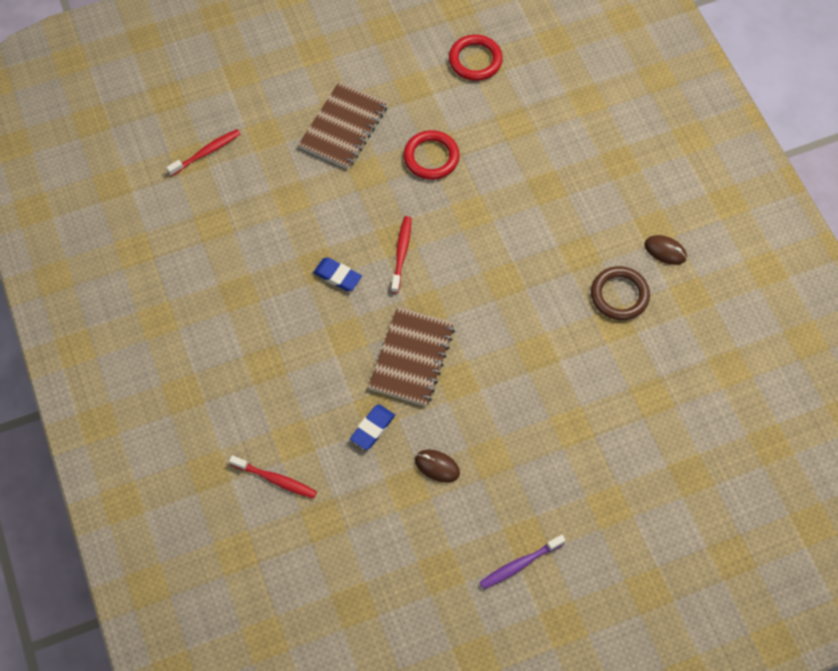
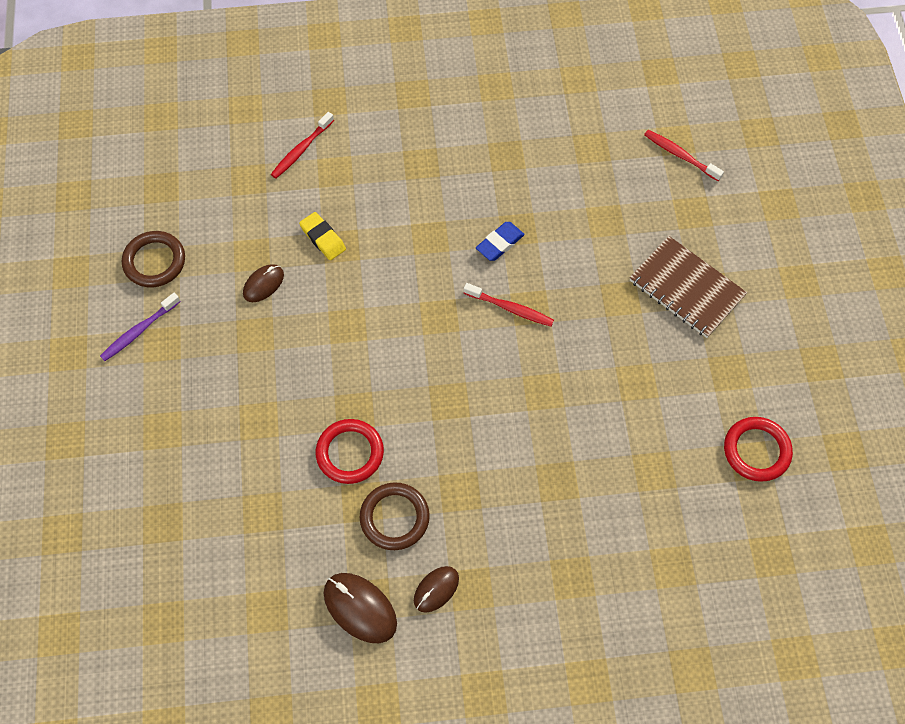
camera: 105 degrees right, 0 degrees up
(206, 152) = (680, 155): red toothbrush -> red toothbrush turned 150 degrees clockwise
(372, 428) = (323, 238): blue eraser -> yellow eraser
(412, 358) = (386, 290): brown notebook -> none
(431, 157) = (626, 367): red ring -> red ring (350, 453)
(441, 578) = (154, 261): none -> brown ring
(520, 564) = (139, 331): purple toothbrush -> purple toothbrush turned 120 degrees counterclockwise
(700, 300) = (360, 608): none -> brown mouse

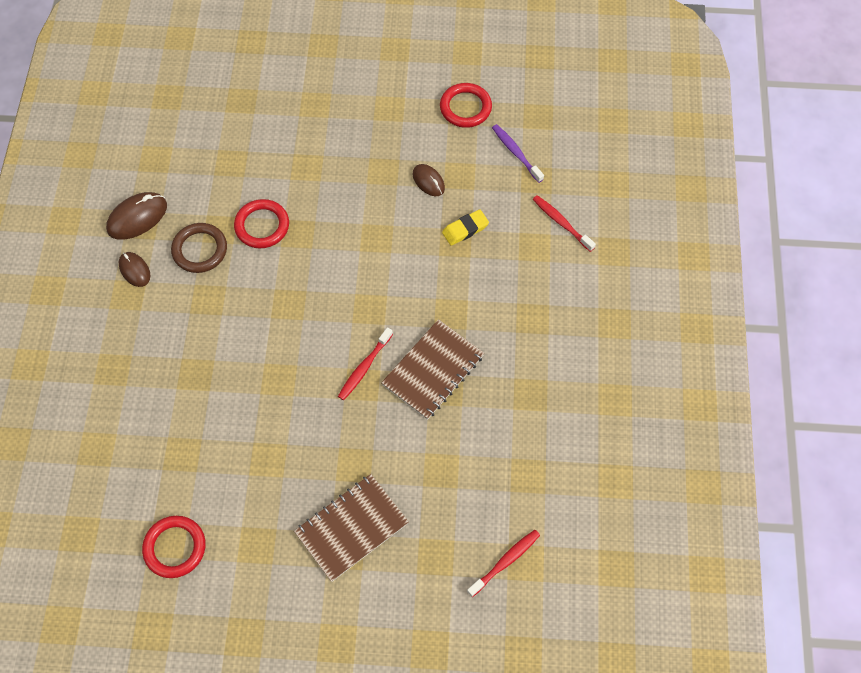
camera: 100 degrees right, 0 degrees up
(139, 331) = (403, 94): purple toothbrush -> purple toothbrush (516, 153)
(154, 261) = (465, 108): brown ring -> red ring
(500, 243) = (433, 370): blue eraser -> brown notebook

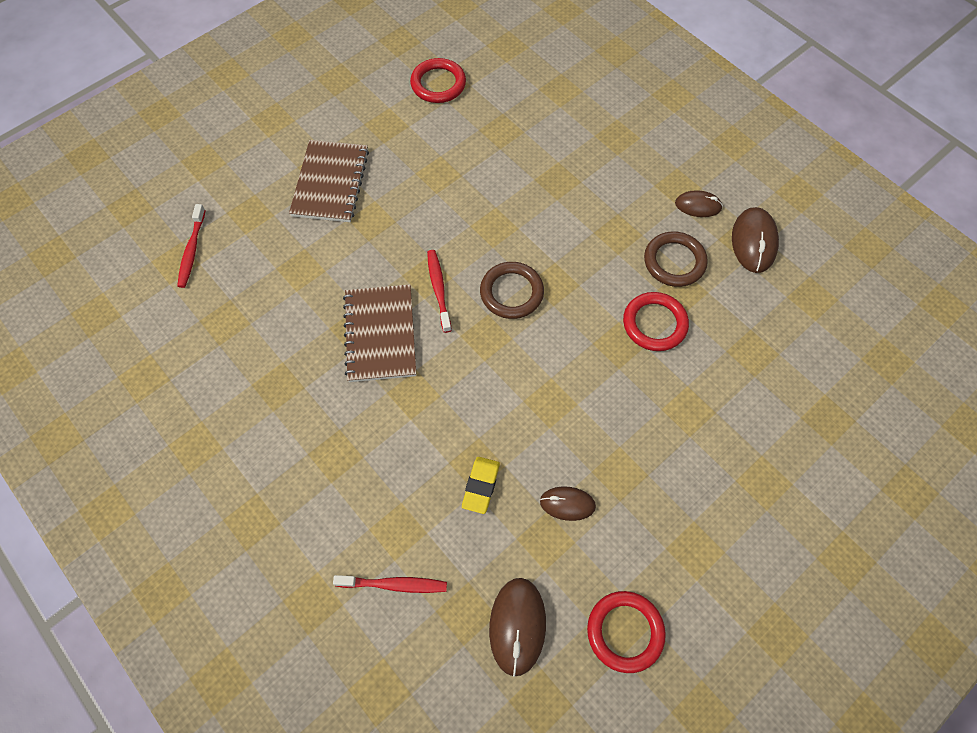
camera: 135 degrees right, 0 degrees up
(321, 322) = (511, 292): none -> brown ring
(516, 153) = (517, 626): purple toothbrush -> brown mouse

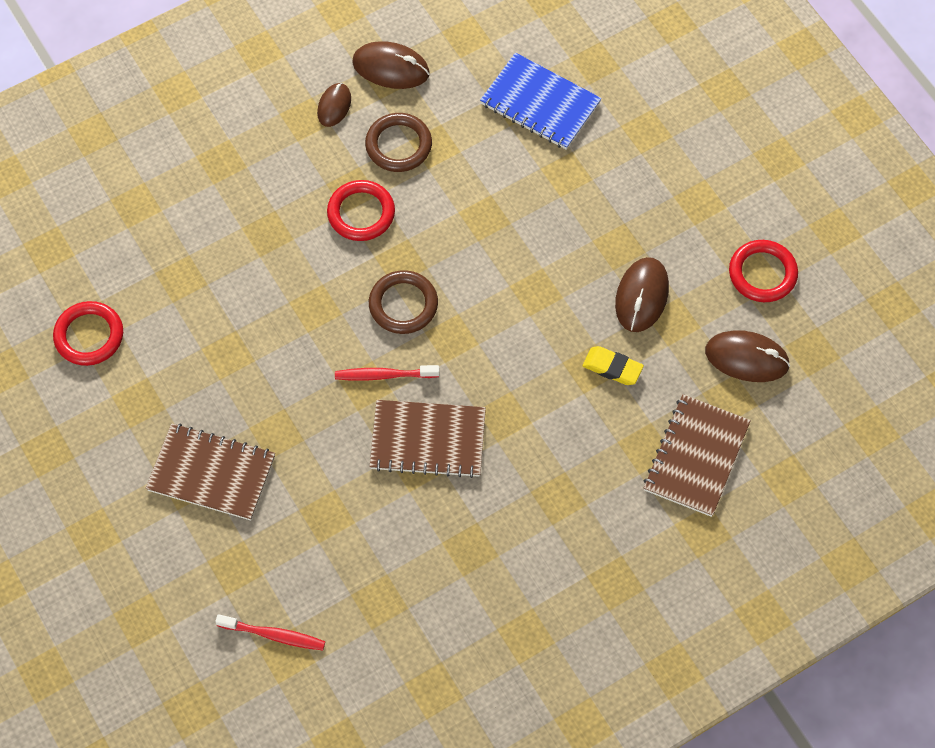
camera: 80 degrees left, 0 degrees up
(394, 584) = (696, 457): red toothbrush -> brown notebook
(567, 504) = (641, 296): brown mouse -> brown mouse, size x1.57
(654, 324) = (467, 180): red ring -> red ring (361, 213)
(760, 374) = (540, 103): none -> blue notebook

